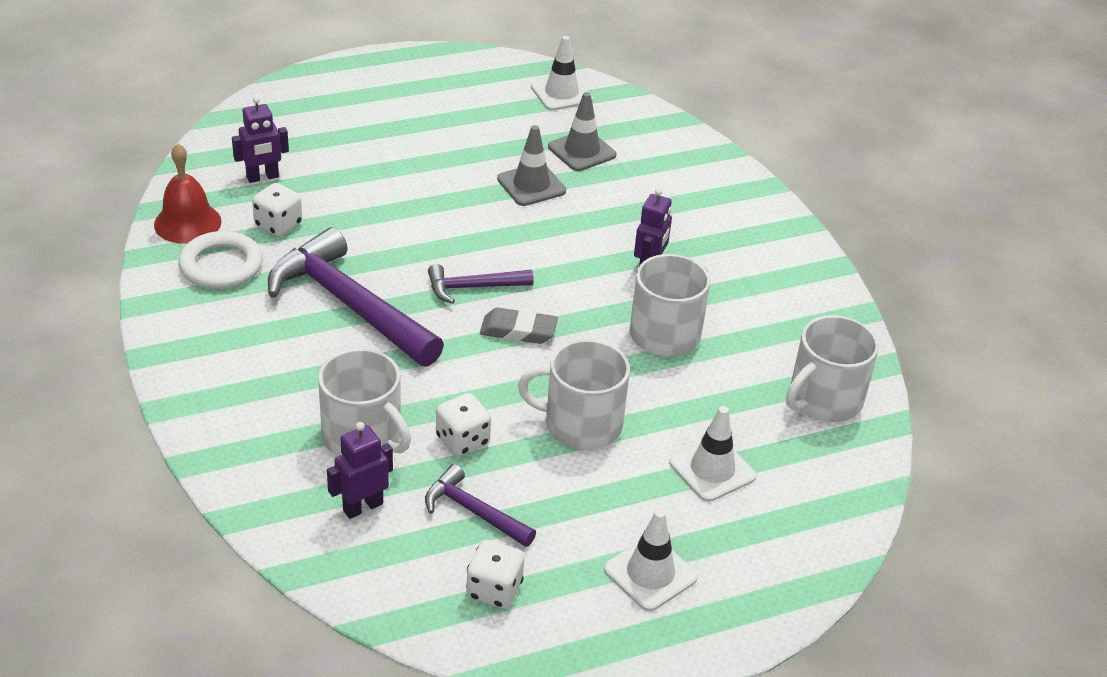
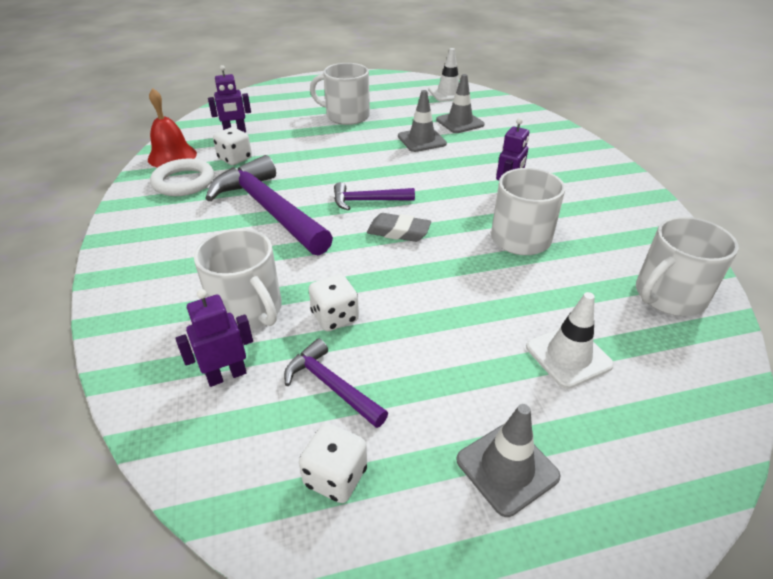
camera: 10 degrees right, 0 degrees up
(581, 424) = (444, 307): white mug -> white mug (346, 116)
(650, 574) = (507, 468): white traffic cone -> grey traffic cone

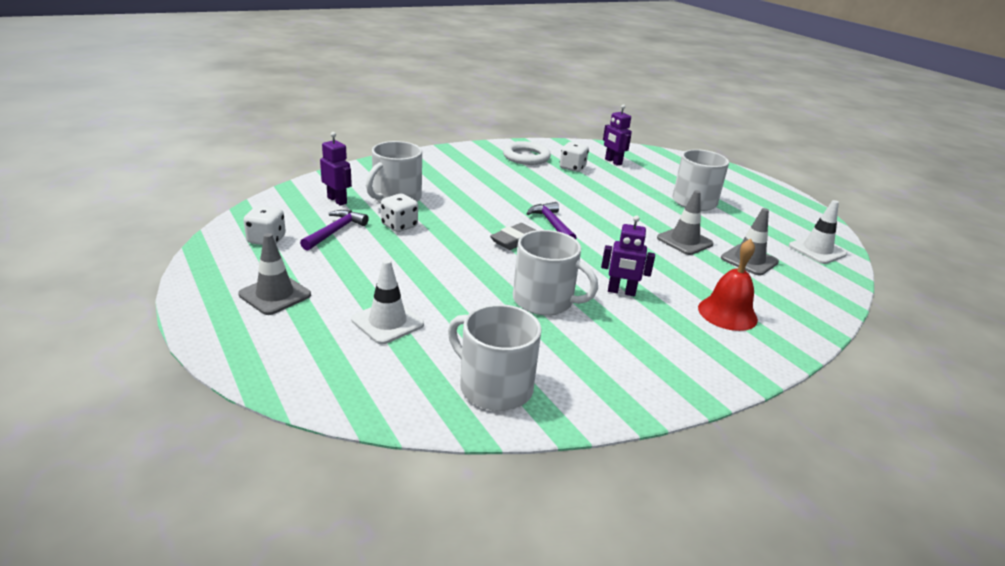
camera: 70 degrees right, 10 degrees down
(172, 156) = (557, 148): red bell -> red bell (727, 313)
(269, 209) = (512, 189): purple hammer -> none
(398, 232) = (515, 241): grey eraser -> grey eraser turned 45 degrees clockwise

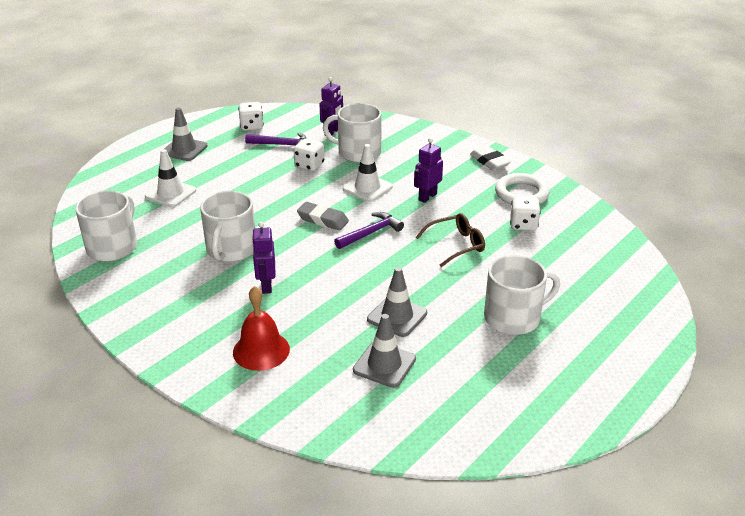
camera: 75 degrees right, 5 degrees up
(466, 154) = (489, 161): none -> white eraser
(589, 196) = (456, 245): none -> brown glasses
(613, 162) = (574, 249): purple robot -> purple robot (427, 197)
(817, 250) = (453, 423): white traffic cone -> white traffic cone (367, 188)

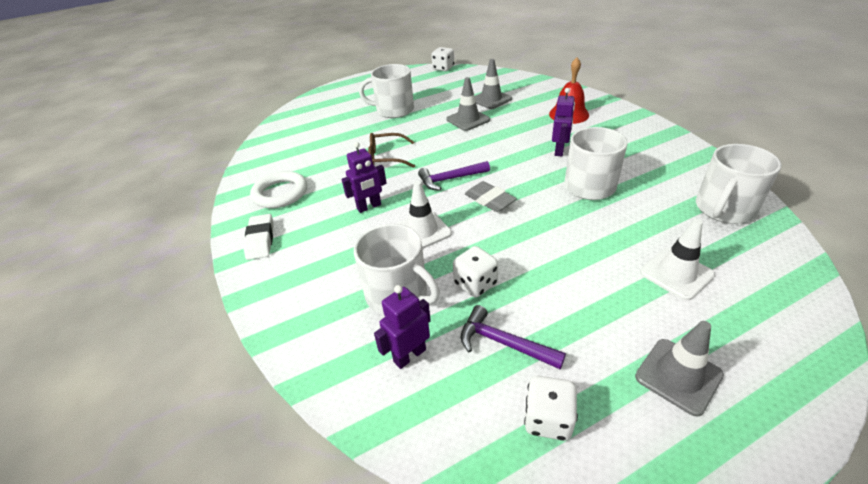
camera: 155 degrees left, 5 degrees up
(523, 225) = (316, 164): white dice -> white dice (443, 68)

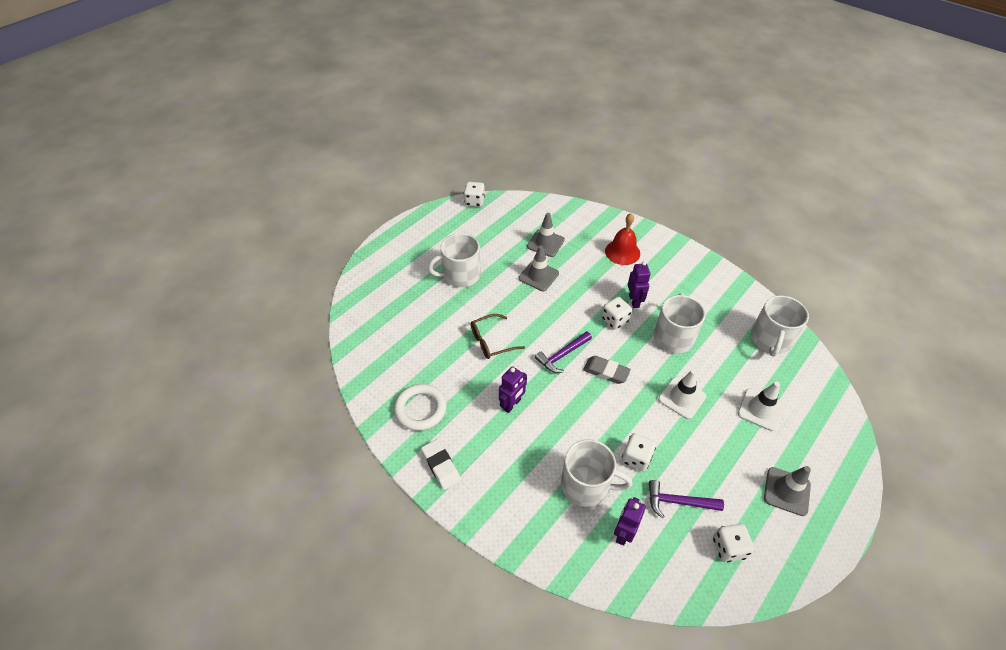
camera: 25 degrees left, 10 degrees up
(422, 231) = (570, 418): white traffic cone -> white traffic cone (681, 398)
(527, 162) = (614, 320): none -> white dice

